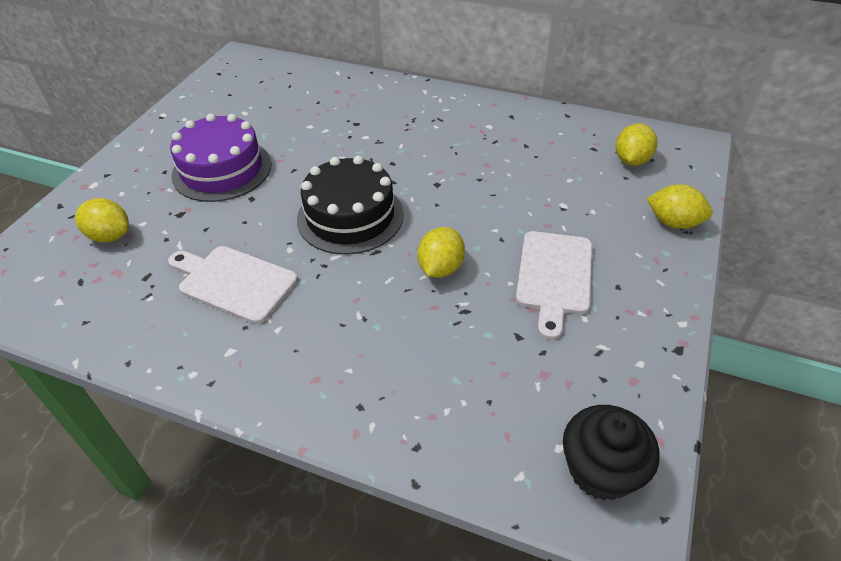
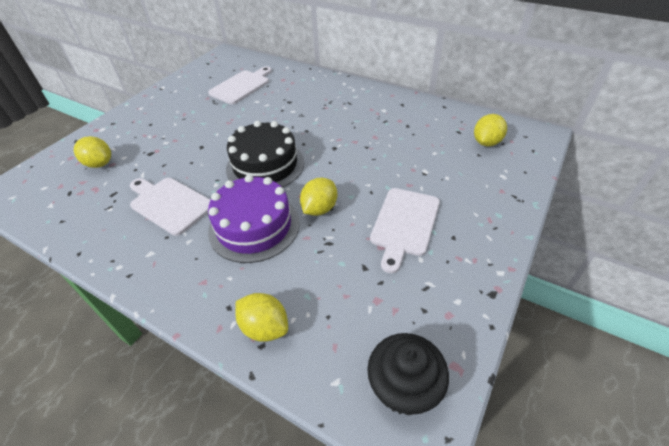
camera: 10 degrees right, 0 degrees up
(222, 169) = (188, 126): purple cake -> purple cake (254, 226)
(281, 105) = (242, 86): none -> white cutting board
(673, 222) = (510, 192): yellow lemon -> yellow lemon (265, 327)

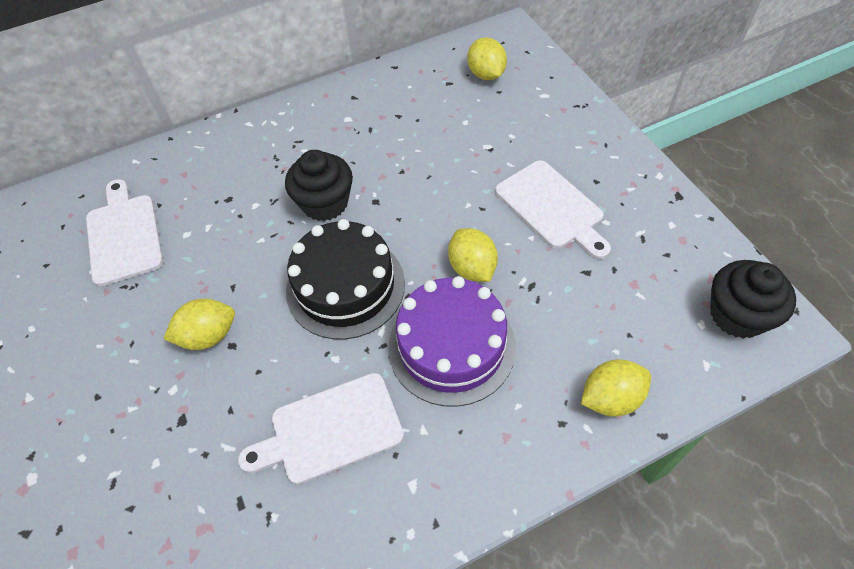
camera: 55 degrees left, 10 degrees up
(99, 164) = (139, 506): yellow lemon -> yellow lemon (208, 336)
(315, 131) = (325, 203): none -> black cupcake

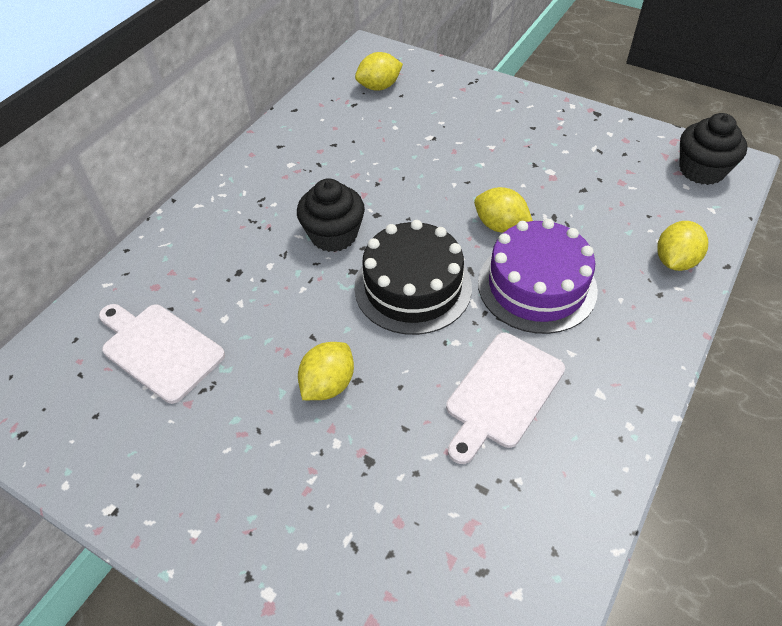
camera: 35 degrees left, 5 degrees down
(486, 74) = (379, 87): yellow lemon -> yellow lemon turned 60 degrees counterclockwise
(552, 208) = (519, 158): white cutting board -> none

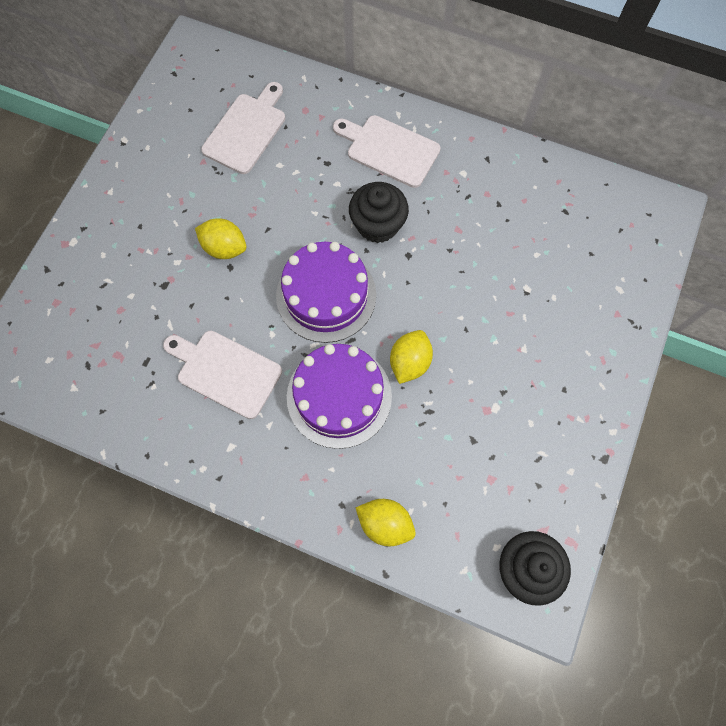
camera: 80 degrees right, 20 degrees up
(241, 217) = (389, 149): none -> white cutting board
(379, 87) = (600, 230): yellow lemon -> none
(413, 287) = (326, 295): black cake -> purple cake

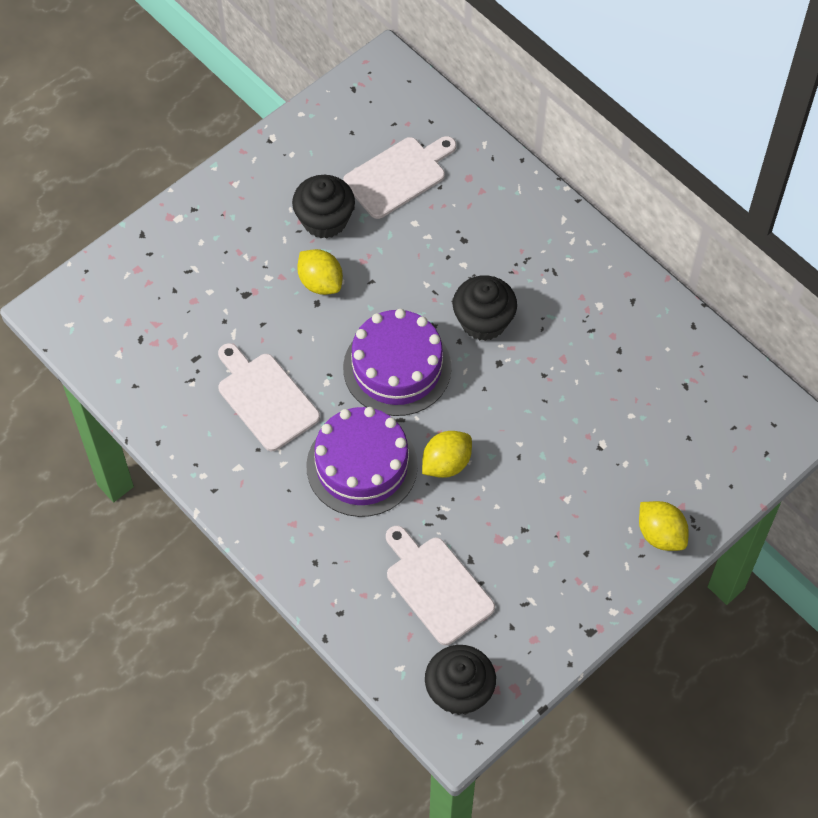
camera: 25 degrees right, 10 degrees down
(202, 192) = (324, 220): none -> black cupcake
(385, 523) = (347, 595): yellow lemon -> yellow lemon (660, 534)
(389, 149) = (534, 251): white cutting board -> white cutting board (436, 586)

